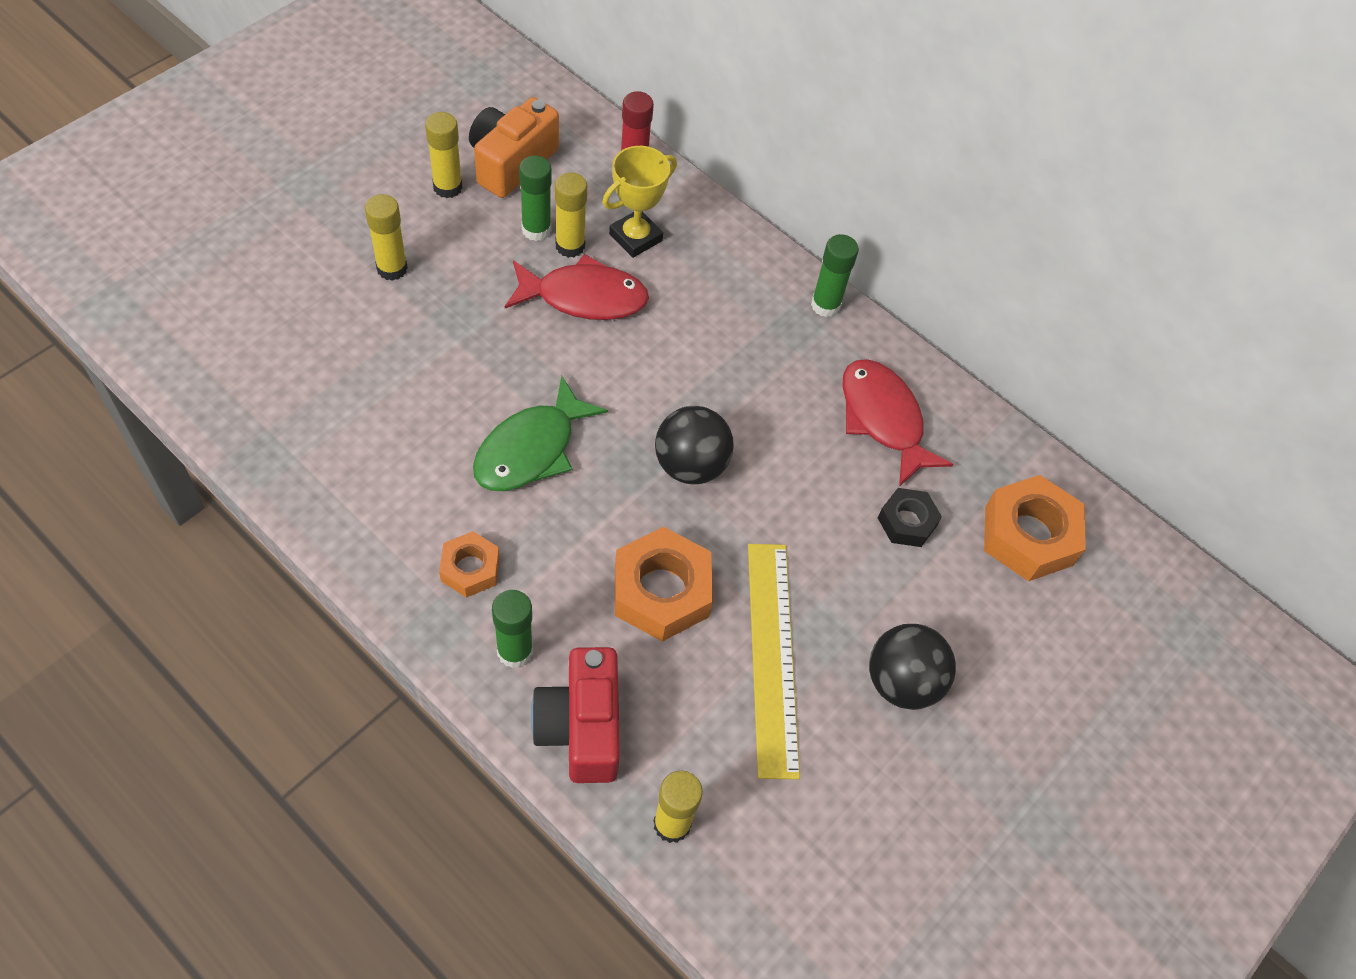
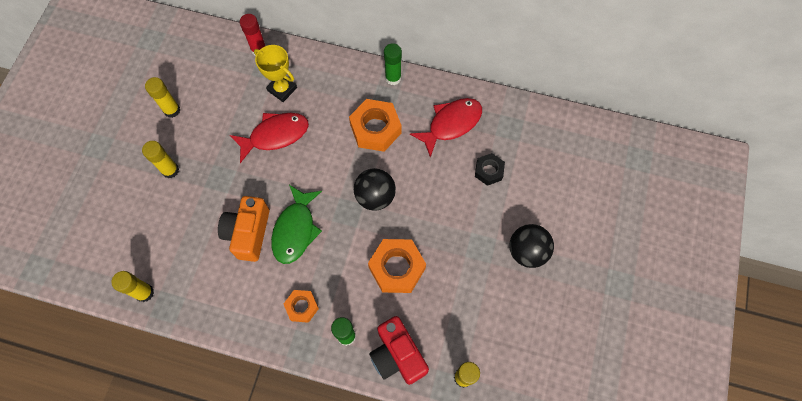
camera: 20 degrees left, 10 degrees up
(511, 163) = (196, 80): orange camera -> orange camera (248, 233)
(536, 229) = (230, 111): green glue stick -> none
(570, 246) = (252, 111): yellow glue stick -> yellow glue stick (144, 293)
(635, 237) = (282, 89): yellow trophy -> yellow trophy turned 75 degrees counterclockwise
(772, 656) = (464, 272): yellow ruler -> none
(883, 419) = (451, 124): red fish -> red fish turned 105 degrees clockwise
(1028, 535) = (545, 148): orange nut -> orange nut (375, 129)

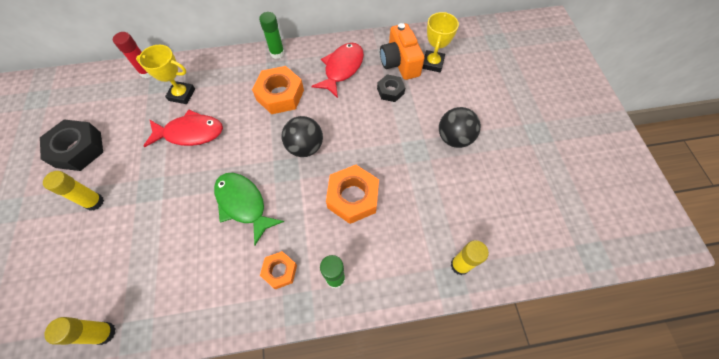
camera: 25 degrees left, 5 degrees down
(172, 110) = (78, 149): yellow glue stick -> black nut
(248, 233) = (197, 226): orange camera -> orange camera (399, 63)
(275, 135) = (190, 133): red fish -> red fish turned 45 degrees clockwise
(295, 230) = (243, 204): green fish -> green fish turned 150 degrees clockwise
(397, 355) = (391, 273): red camera -> none
(550, 157) = (432, 63): none -> yellow trophy

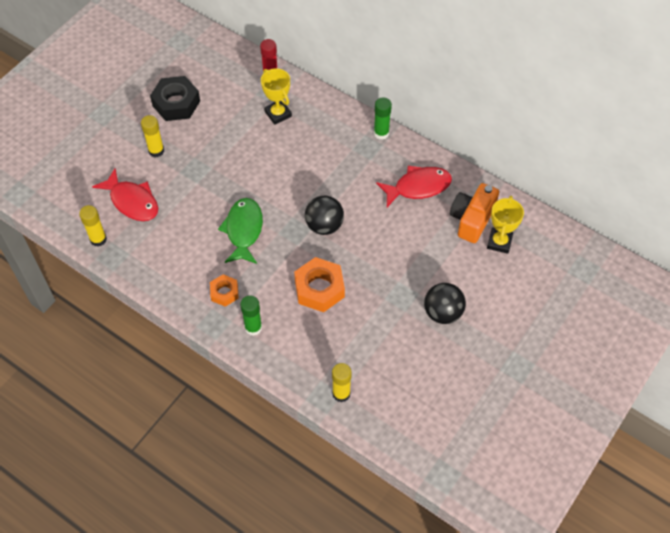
camera: 45 degrees right, 5 degrees down
(190, 133) = (256, 149): red fish -> red fish (132, 201)
(280, 95) = (347, 171): orange nut -> none
(390, 91) = (436, 236): black nut -> none
(432, 63) = (499, 242): yellow trophy -> yellow trophy turned 45 degrees counterclockwise

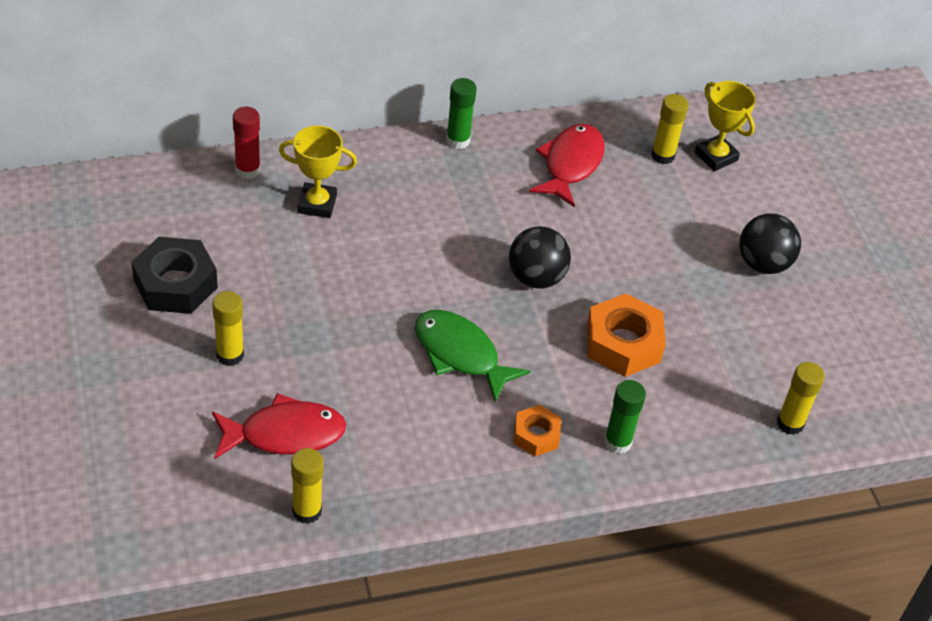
camera: 55 degrees left, 10 degrees down
(471, 219) = (663, 155): orange camera -> yellow glue stick

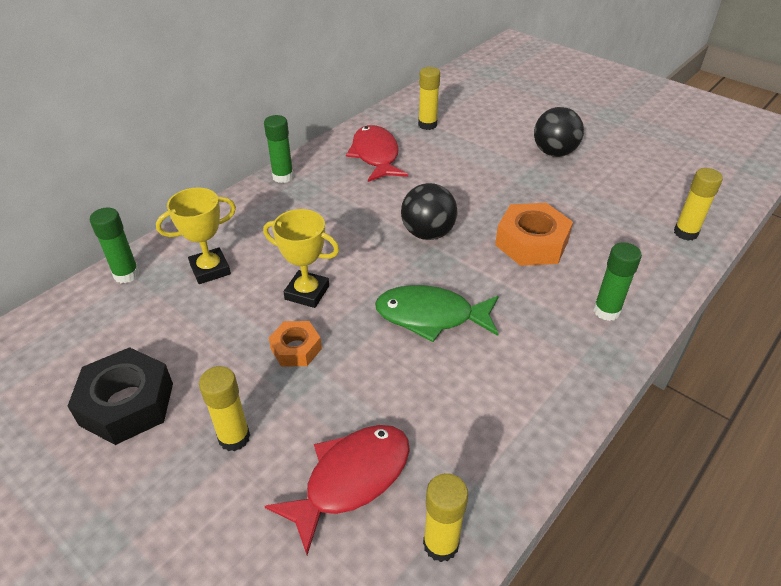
camera: 30 degrees left, 5 degrees down
(247, 170) = (126, 274): red glue stick -> green glue stick
(536, 435) = (549, 342): orange nut -> orange nut (296, 349)
(716, 156) = (458, 111): yellow trophy -> yellow trophy (307, 293)

